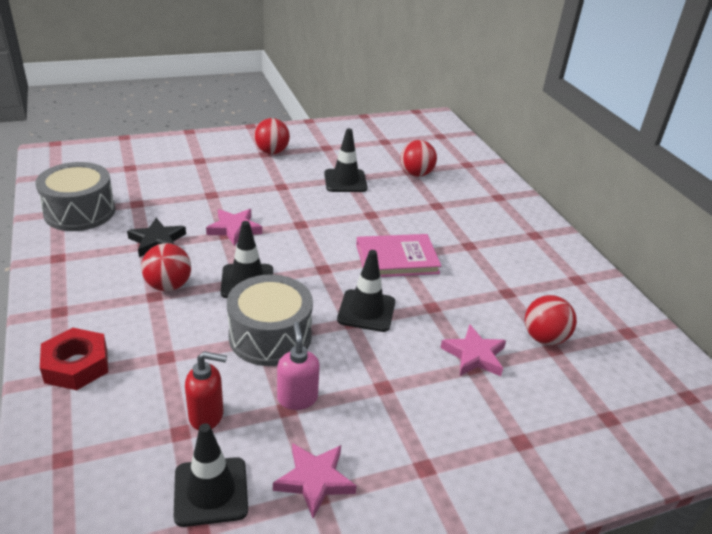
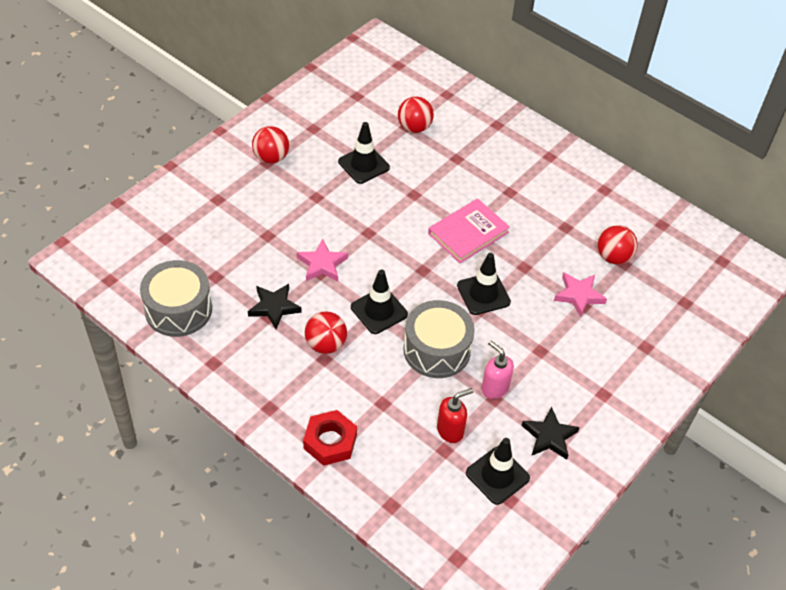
camera: 30 degrees left, 15 degrees up
(314, 480) = (549, 436): pink star -> black star

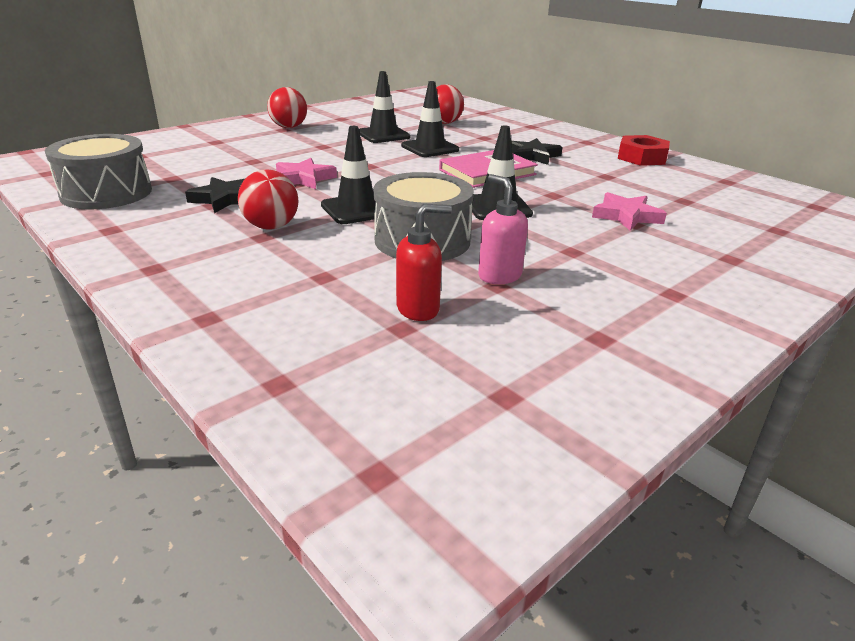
camera: 10 degrees right, 20 degrees down
(330, 441) = (219, 305): red nut -> red nut (641, 157)
(497, 475) = (487, 364): black traffic cone -> black traffic cone (430, 148)
(549, 436) = (585, 328): black star -> black star (533, 156)
(613, 257) = (669, 195): red ball -> none

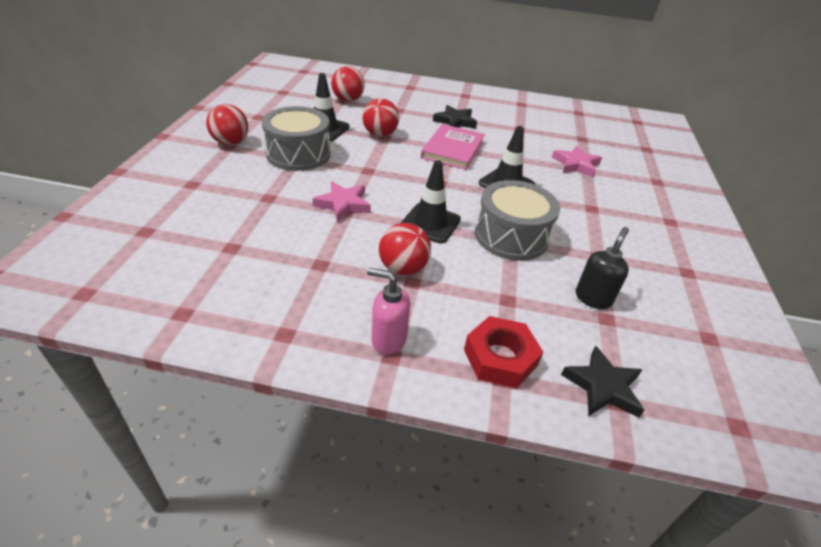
camera: 40 degrees left, 10 degrees up
(106, 193) = (202, 293): grey drum -> grey drum (298, 154)
(224, 199) = (320, 254): black star -> black star (603, 386)
(418, 309) = (593, 298): red soap dispenser -> black soap dispenser
(430, 148) = (380, 134): black traffic cone -> red ball
(499, 276) = (589, 248): pink soap dispenser -> pink soap dispenser (388, 339)
(641, 157) = (514, 103): red nut -> red nut (500, 358)

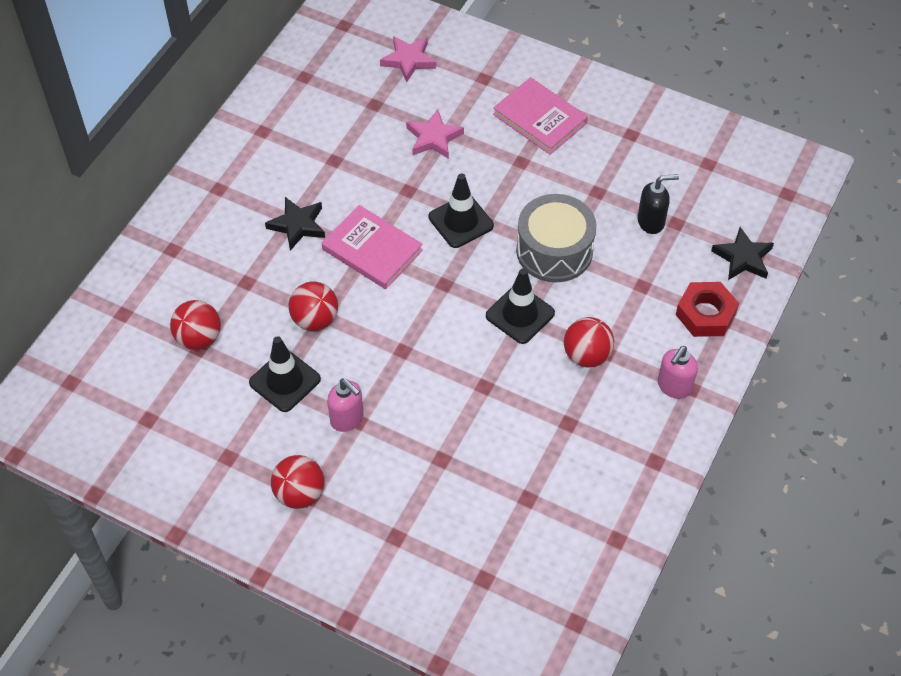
camera: 70 degrees left, 15 degrees up
(298, 154) = (347, 419): grey drum -> pink soap dispenser
(343, 204) = (469, 387): pink star -> pink star (408, 60)
(593, 298) = (651, 222): black soap dispenser -> black soap dispenser turned 120 degrees clockwise
(647, 213) = (539, 119): none -> pink book

